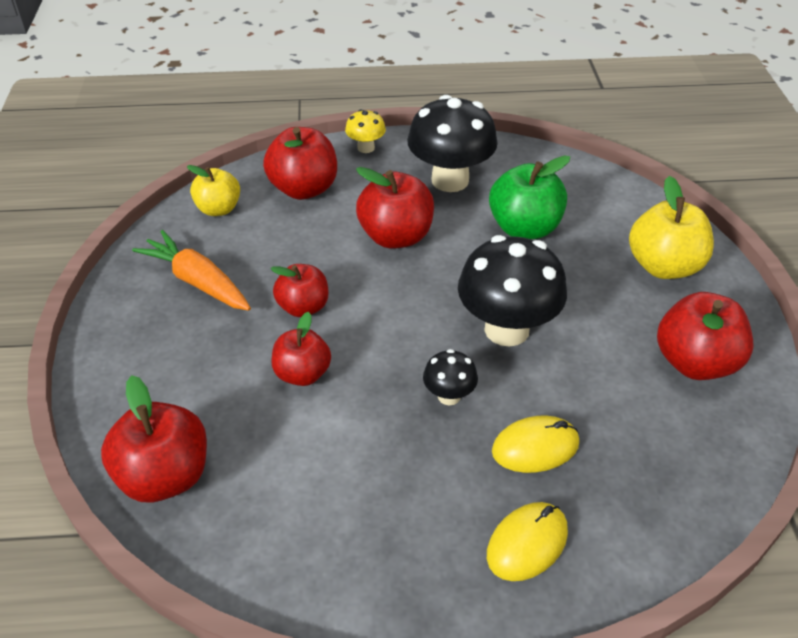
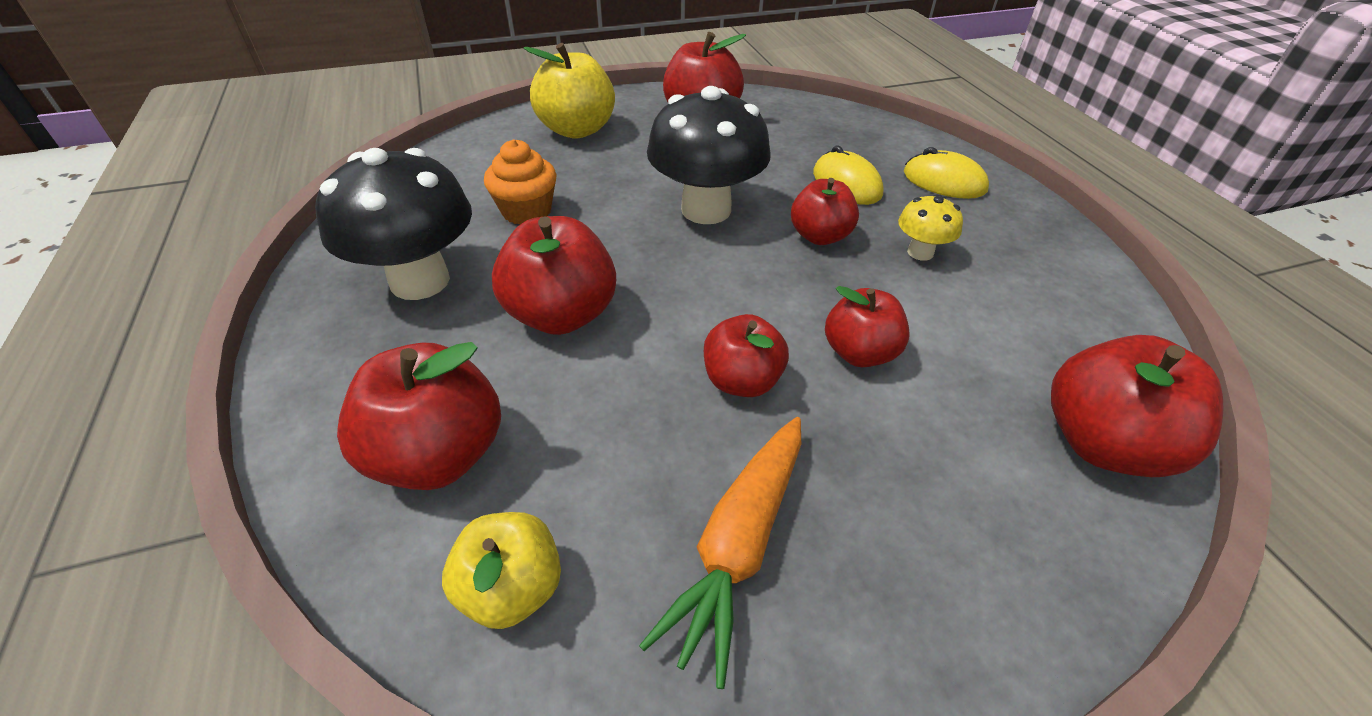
camera: 105 degrees left, 0 degrees up
(366, 148) = (308, 392): yellow mushroom -> yellow mushroom (920, 252)
(449, 396) = (820, 236): black mushroom -> red apple
(524, 228) = (526, 211): green apple -> orange cupcake

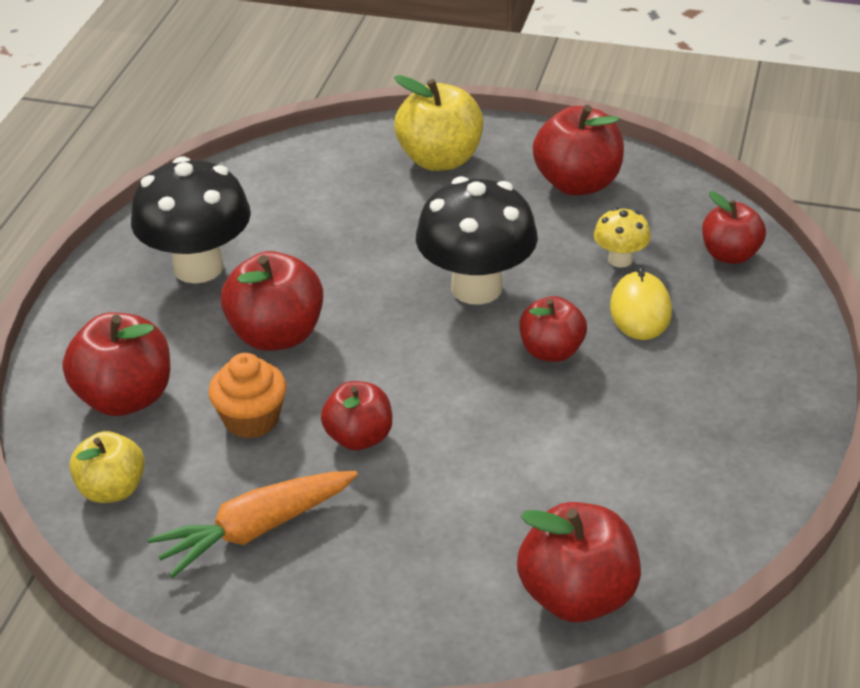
camera: 35 degrees right, 5 degrees down
(526, 211) = (324, 233): orange cupcake -> orange cupcake (251, 420)
(859, 353) = (470, 457): red apple -> red apple (730, 255)
(920, 252) = (626, 402): yellow mushroom -> yellow mushroom (620, 260)
(944, 181) = (746, 344): yellow mouse -> none

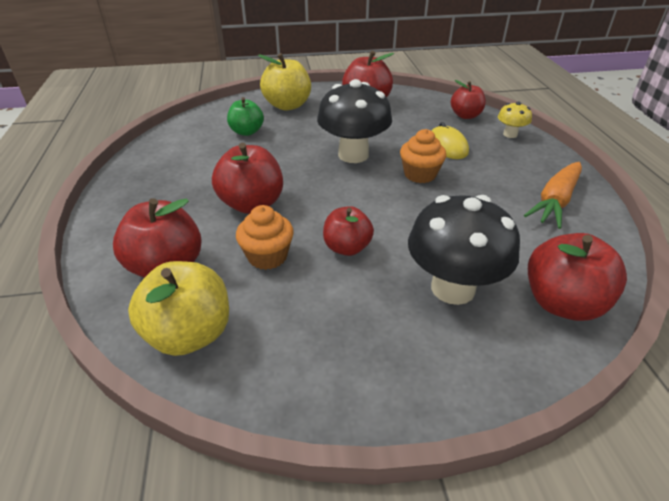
camera: 25 degrees left, 0 degrees up
(112, 490) = (190, 334): yellow apple -> yellow apple, size x1.53
(198, 267) = (177, 180): black mushroom -> black mushroom (453, 288)
(255, 530) = (319, 329): orange carrot -> orange carrot (555, 201)
(343, 201) = (247, 132): none -> green apple
(551, 351) = (420, 174): red apple -> orange cupcake
(620, 260) = (416, 128): yellow mushroom -> yellow mushroom (510, 134)

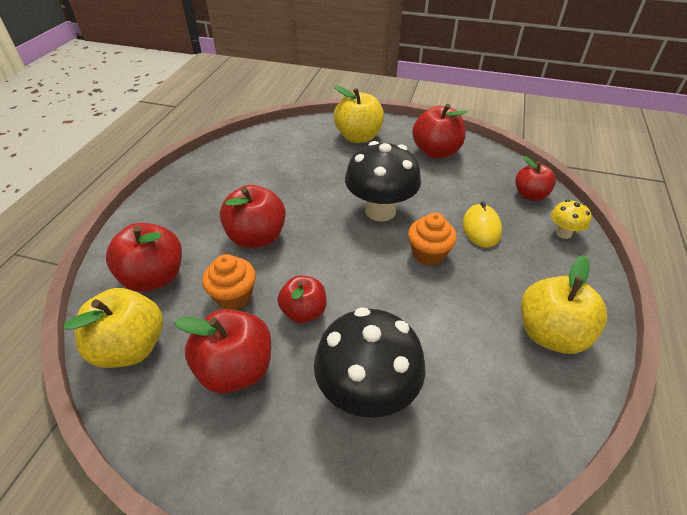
camera: 25 degrees right, 5 degrees up
(247, 132) = (303, 158): green apple -> none
(555, 201) = (550, 334): orange carrot -> yellow apple
(562, 303) = (463, 456): red apple -> red apple (236, 369)

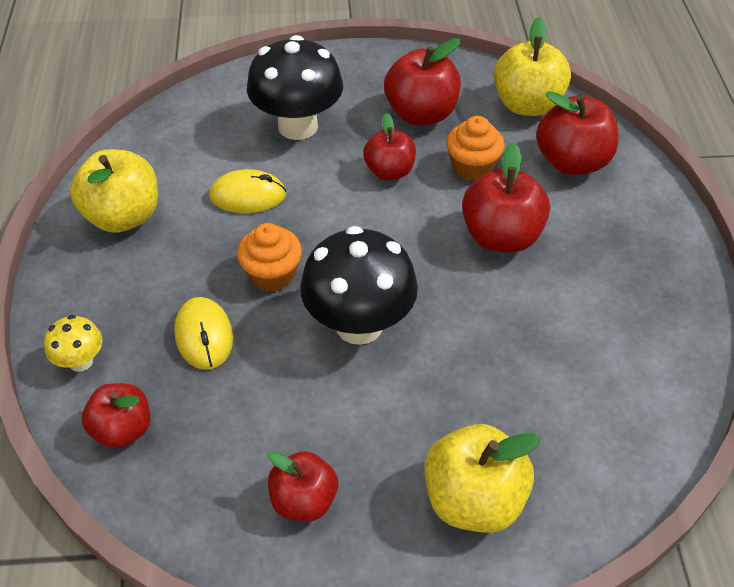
camera: 160 degrees right, 5 degrees up
(435, 323) = (248, 196): none -> yellow mouse
(436, 152) = (304, 500): red apple -> red apple, size x0.65

